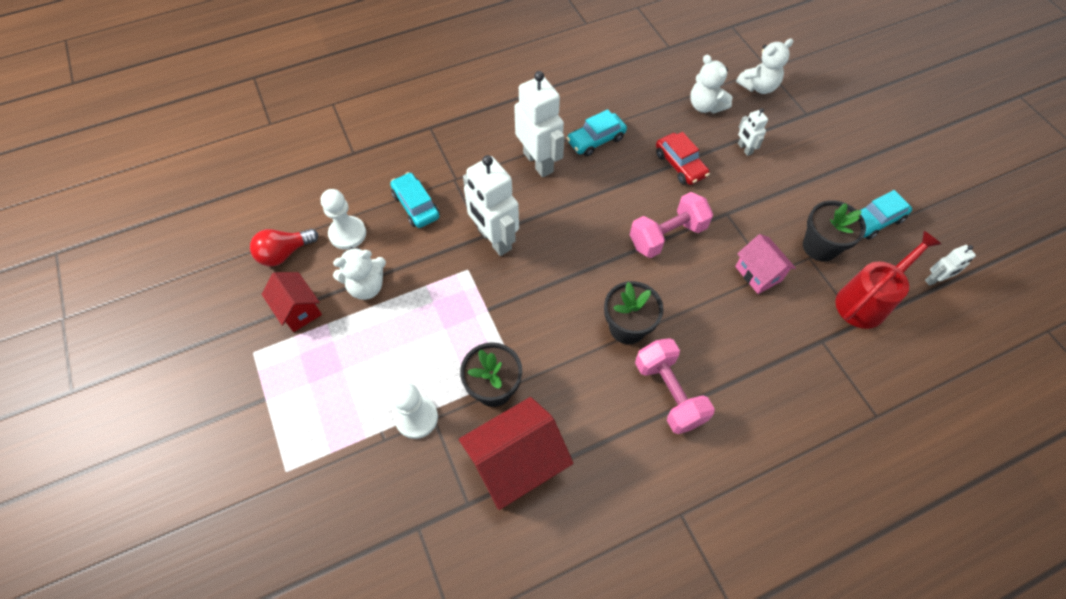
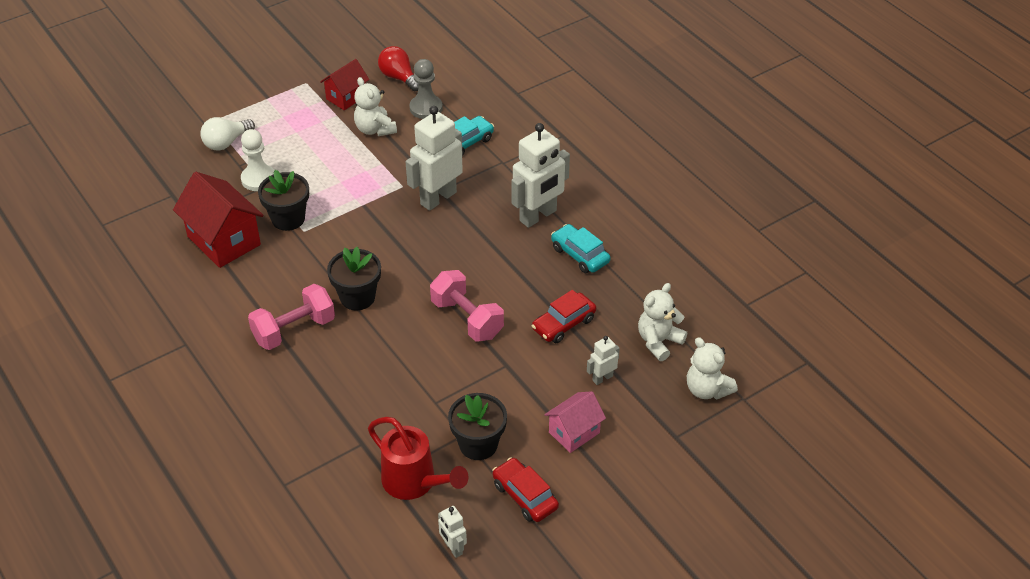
camera: 80 degrees right, 15 degrees down
(336, 454) = (226, 142): none -> white light bulb
(347, 234) = (426, 108): white pawn -> grey pawn
(758, 273) = (434, 392): pink house -> pink house (574, 432)
(874, 221) = (525, 496): turquoise car -> red car

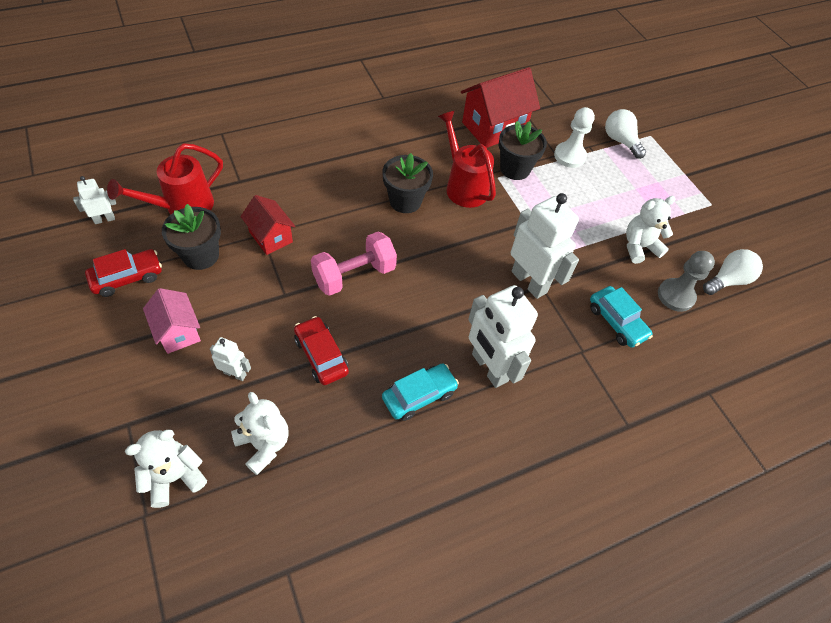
camera: 95 degrees right, 10 degrees up
(294, 330) = (378, 157): pink dumbbell -> none
(323, 255) = (463, 186): none -> red watering can
(346, 97) = (690, 232): red house -> red house (271, 237)
(399, 78) = (727, 280): red light bulb -> white light bulb
(602, 378) = (235, 373): white robot -> white robot turned 45 degrees counterclockwise

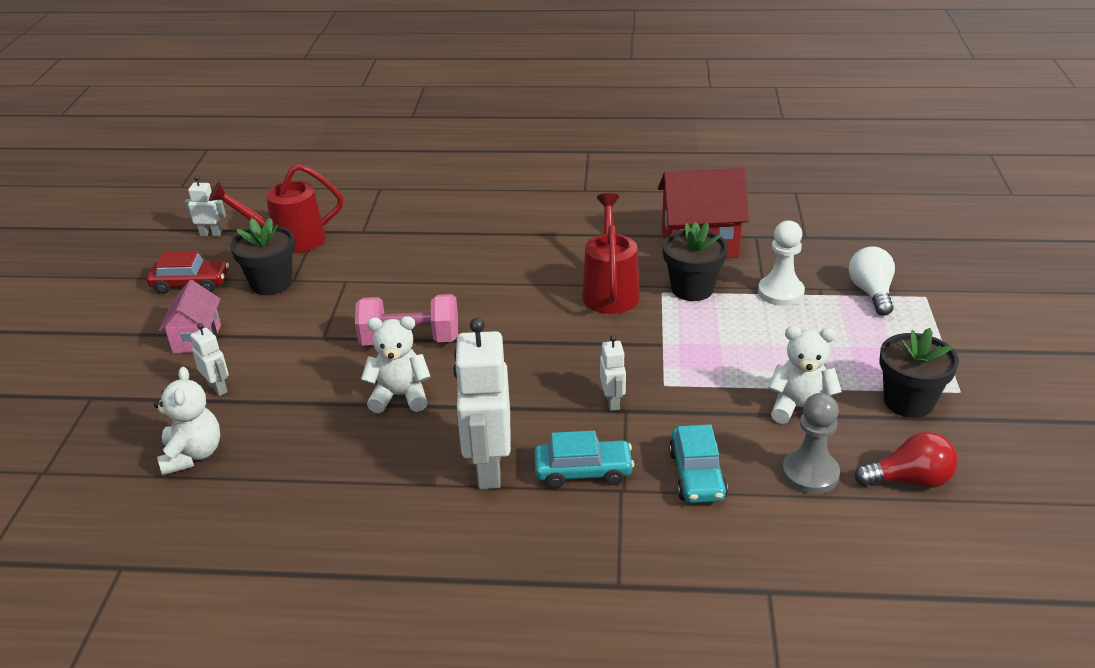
camera: 35 degrees right, 20 degrees down
(175, 477) = (93, 452): white teddy bear -> white teddy bear (400, 396)
(271, 237) = (352, 285): red house -> none
(321, 355) = (313, 399): red car -> none
(405, 201) = (526, 288): black flower pot -> black flower pot (908, 401)
(419, 395) = (385, 467): turquoise car -> turquoise car (583, 471)
(529, 282) = (613, 402): white robot -> white robot, size x0.48
(727, 280) = (909, 480): white light bulb -> red light bulb

